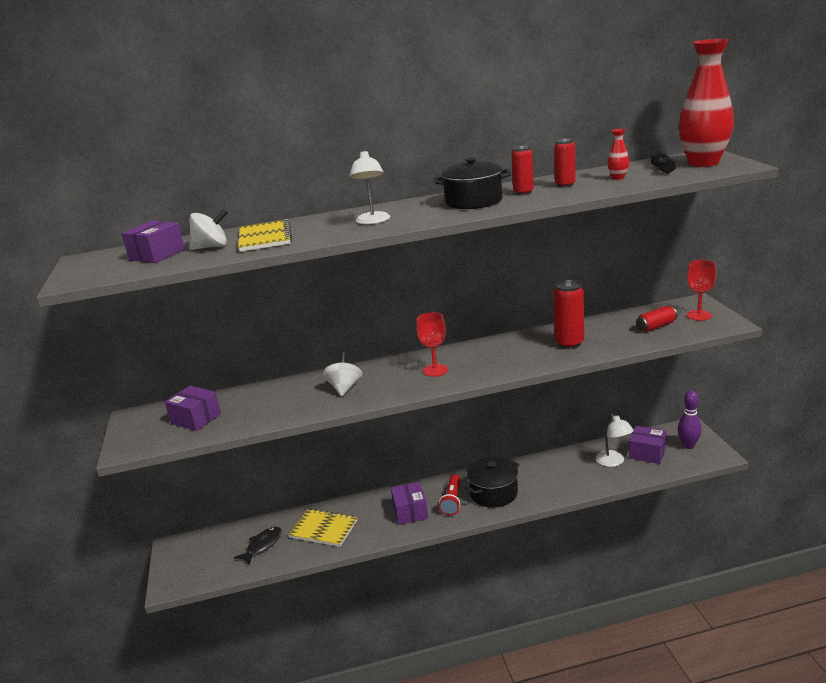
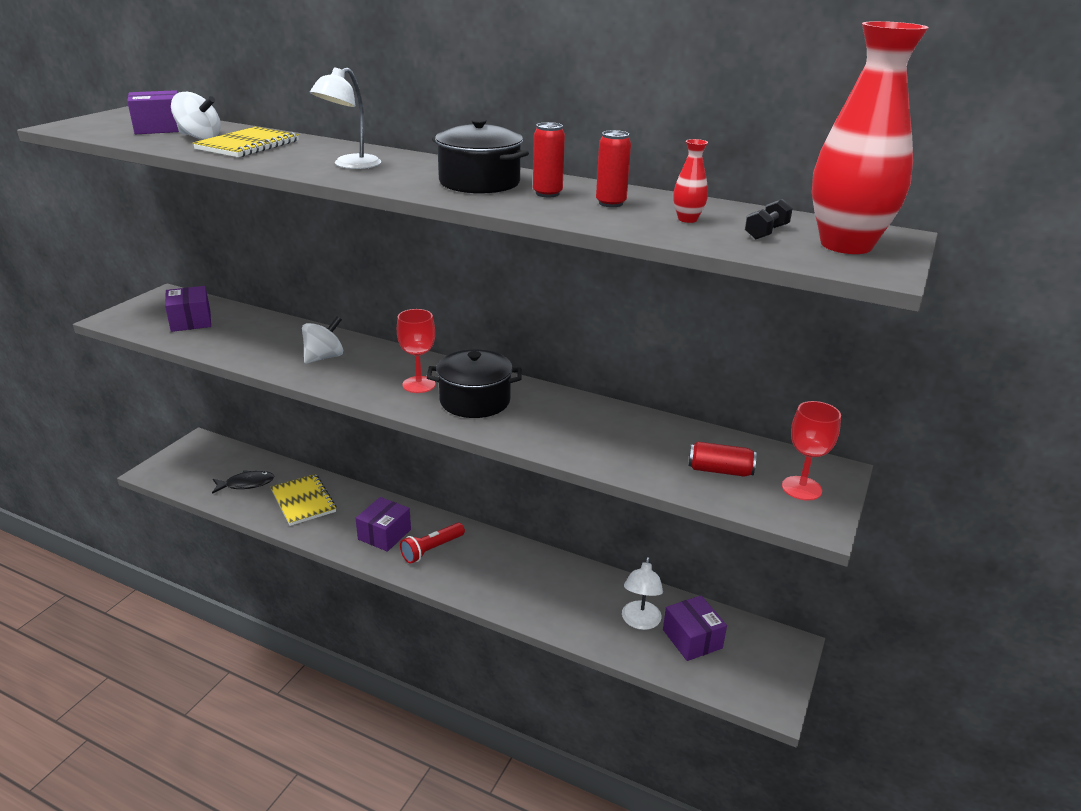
camera: 35 degrees right, 5 degrees up
(493, 493) = (476, 568): black pot -> black pot (475, 401)
(569, 343) = (588, 432): red can -> none
(688, 445) = (755, 665): purple bowling pin -> none

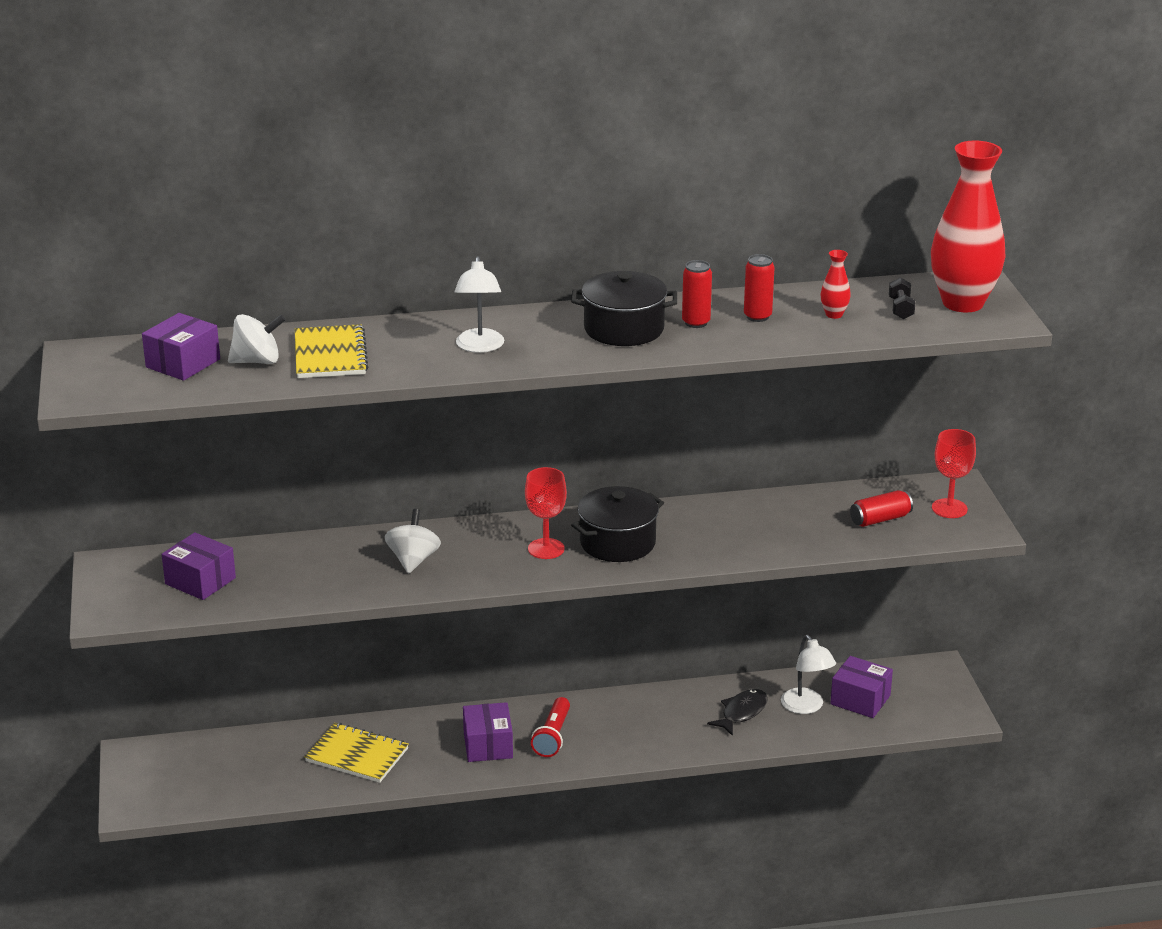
camera: 35 degrees left, 0 degrees up
(246, 484) = (266, 768): black fish -> black fish (742, 712)

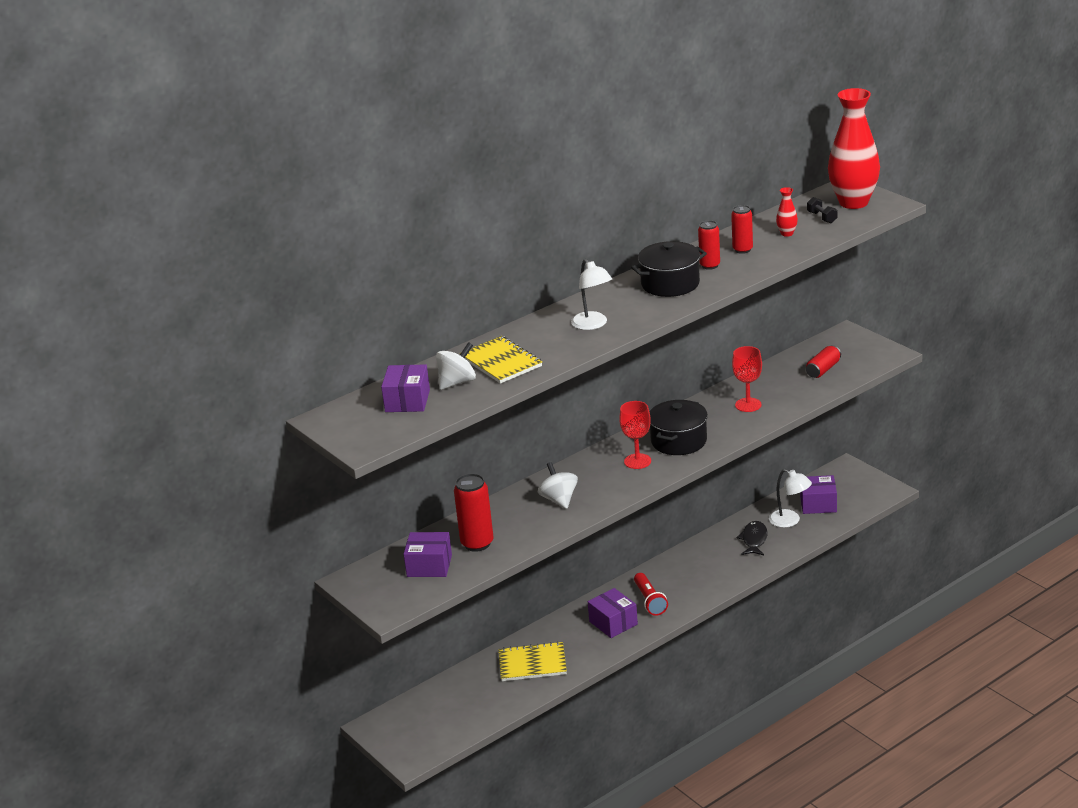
camera: 25 degrees left, 0 degrees up
(275, 576) = (477, 543): none -> red can
(949, 508) = (856, 349): red goblet -> red goblet (748, 405)

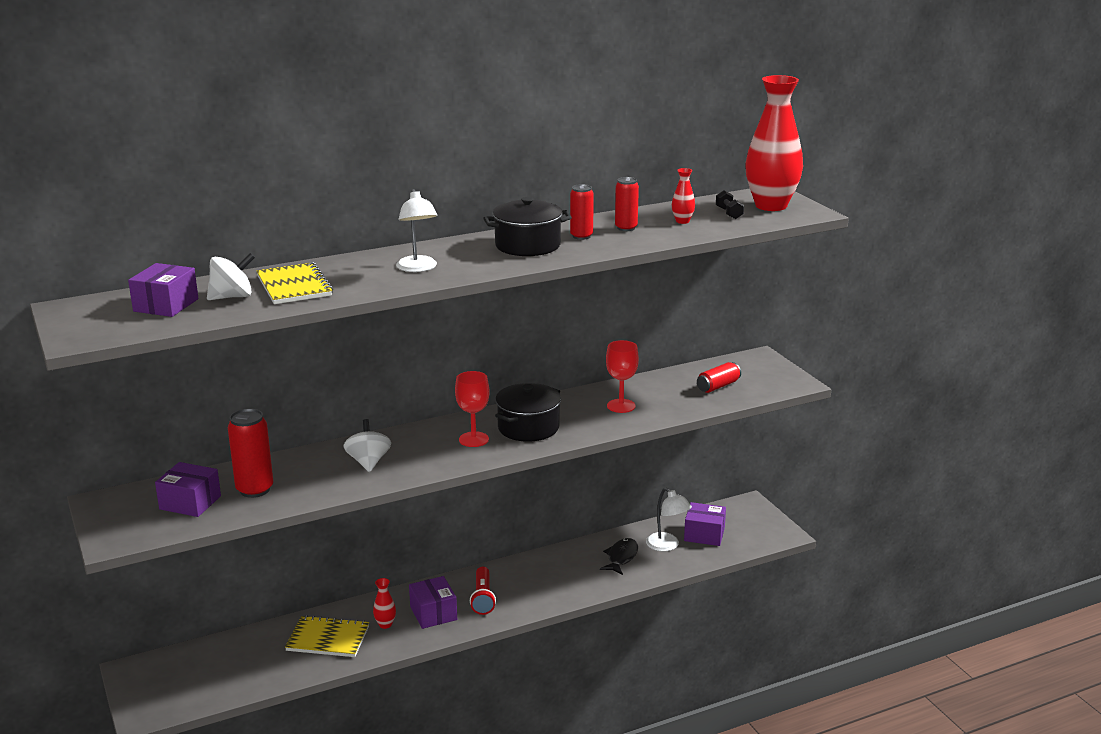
camera: 10 degrees right, 5 degrees down
(576, 641) = (385, 624): none -> red vase

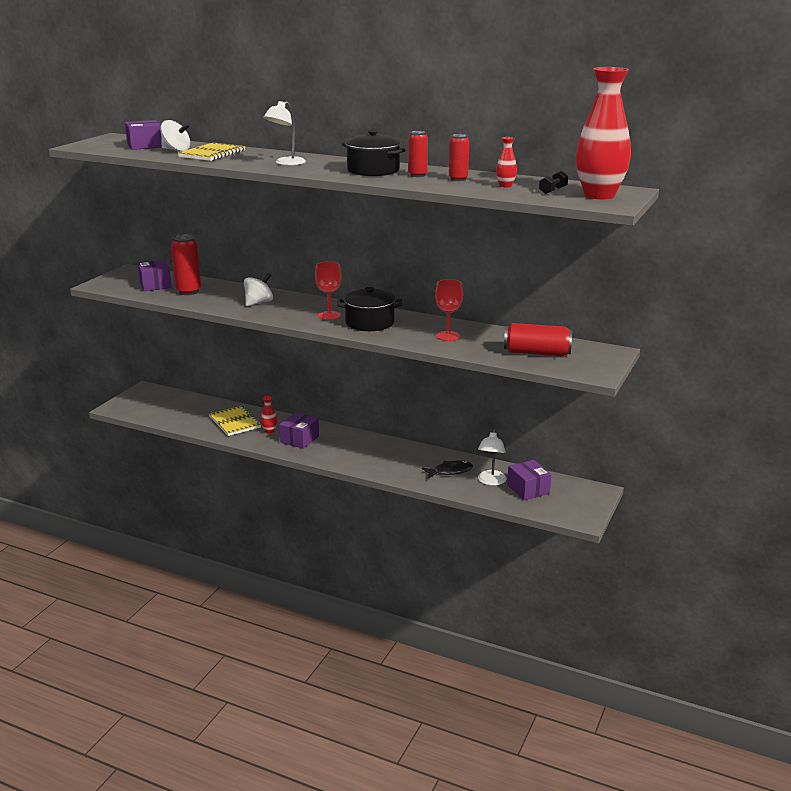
camera: 50 degrees right, 0 degrees up
(483, 598) = (336, 447): red flashlight -> none
(718, 386) = (537, 353): red can -> red can, size x1.57

